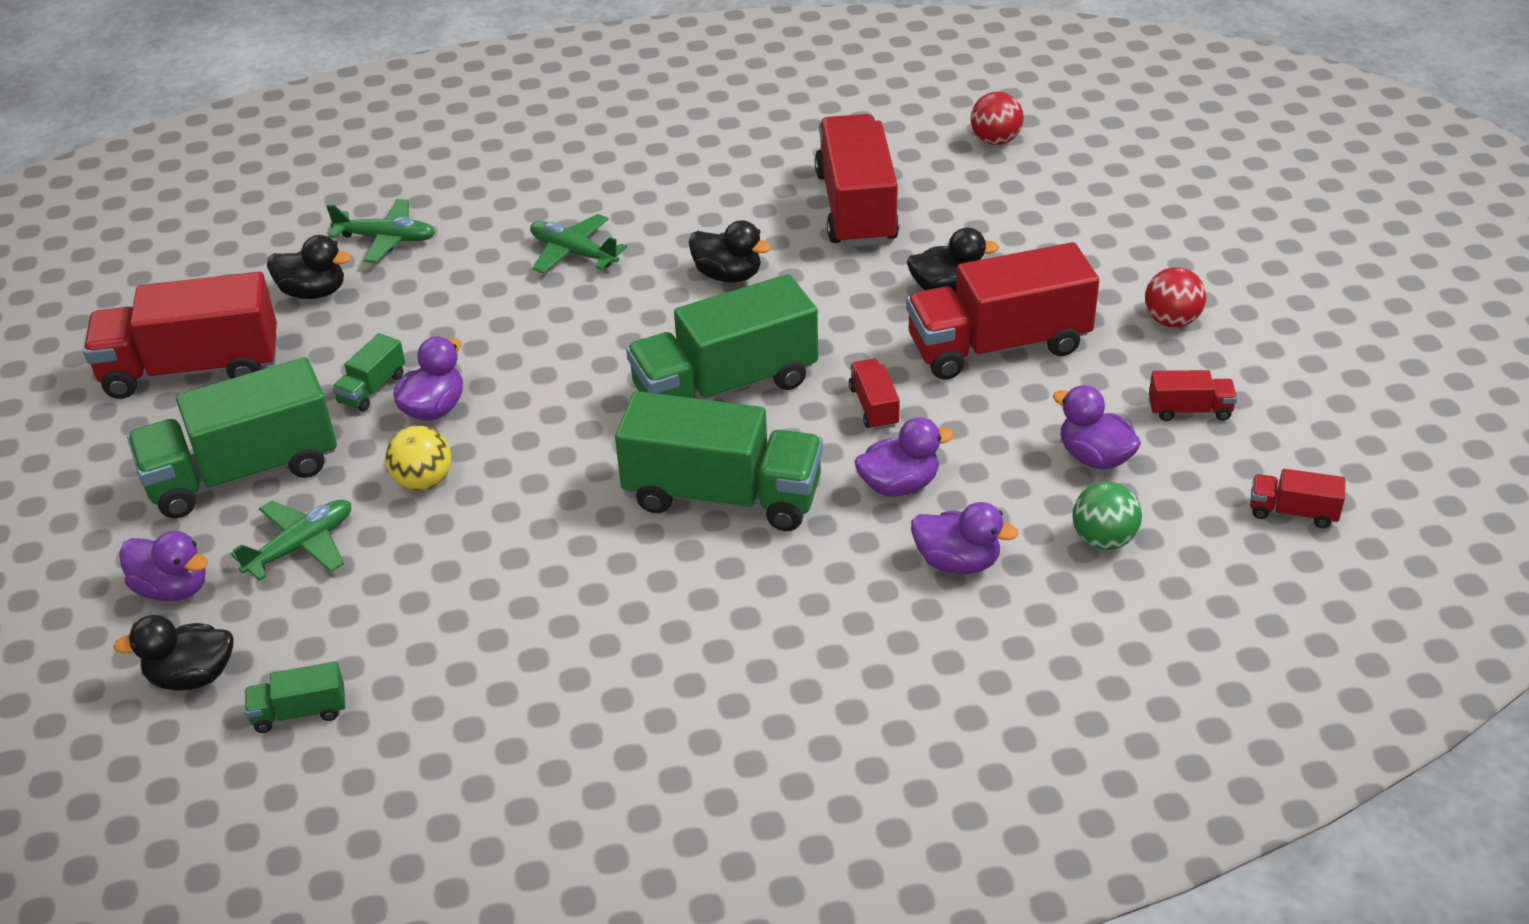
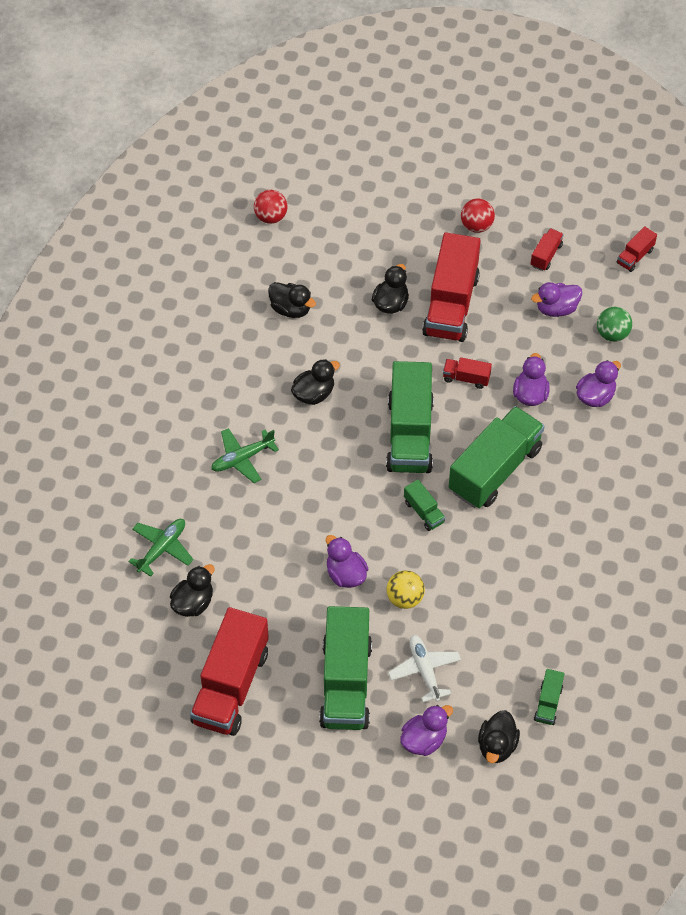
camera: 65 degrees left, 15 degrees up
(301, 546) = (424, 670): green plane -> white plane
(372, 388) = (308, 599): green truck -> green truck (424, 512)
(856, 208) = (291, 309): red truck -> black duck

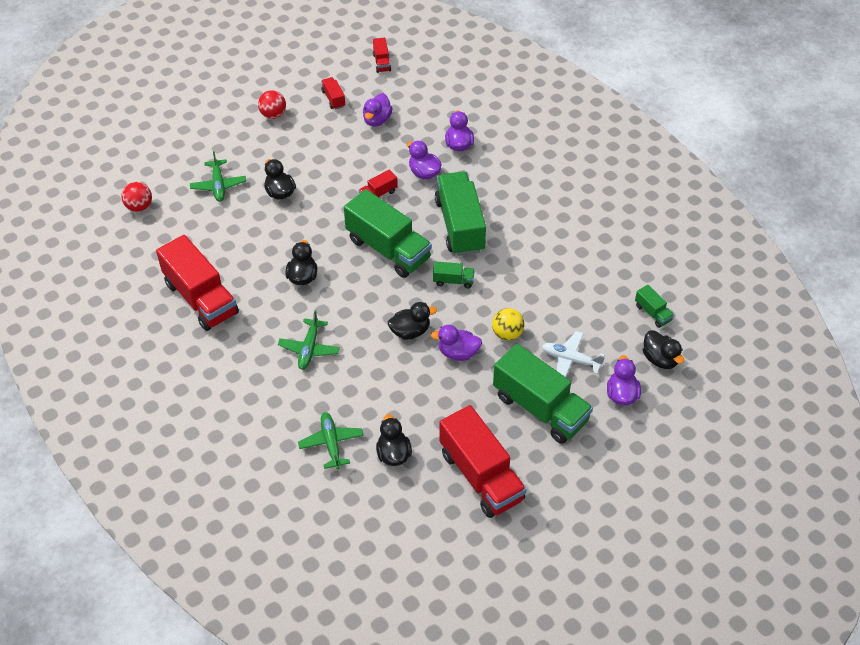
camera: 50 degrees left, 5 degrees down
(291, 309) = (223, 244): black duck -> black duck (410, 331)
(352, 253) = (218, 185): none -> green plane
(451, 305) = (316, 165): red truck -> red truck (201, 298)
(612, 334) = (424, 108): green ball -> none

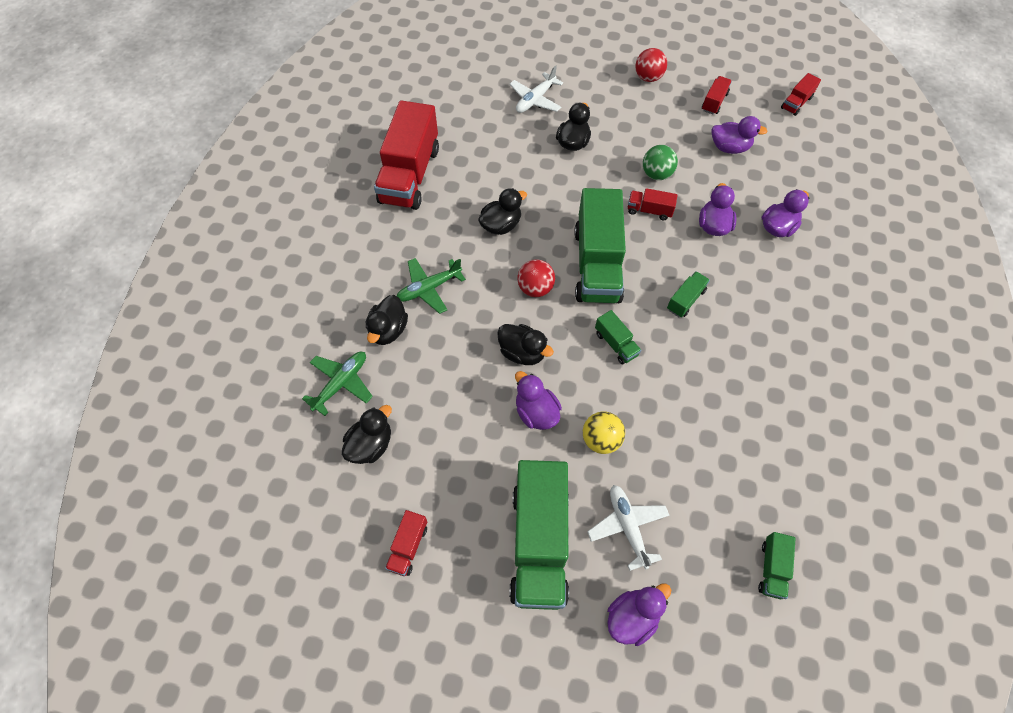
camera: 50 degrees right, 10 degrees up
(139, 206) = (461, 70): red ball -> red ball (535, 288)
(218, 185) = (535, 100): green plane -> white plane
(355, 170) = (656, 174): none -> green ball
(377, 120) = (729, 148): purple duck -> purple duck turned 150 degrees counterclockwise
(460, 225) = (685, 300): green truck -> green truck, size x0.44
(481, 476) = (408, 547): red truck -> red truck, size x0.44
(660, 359) = (718, 625): black duck -> black duck (388, 330)

